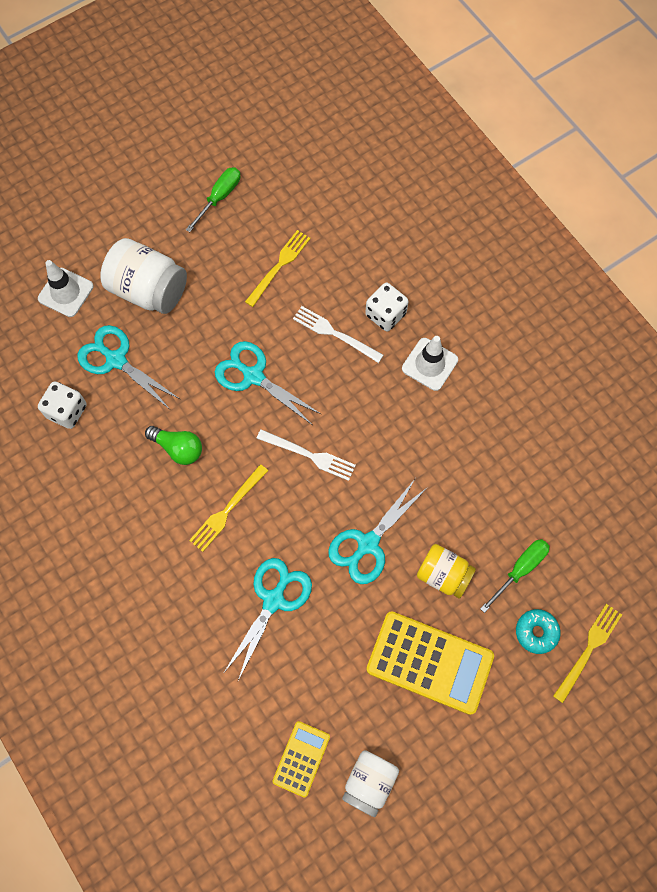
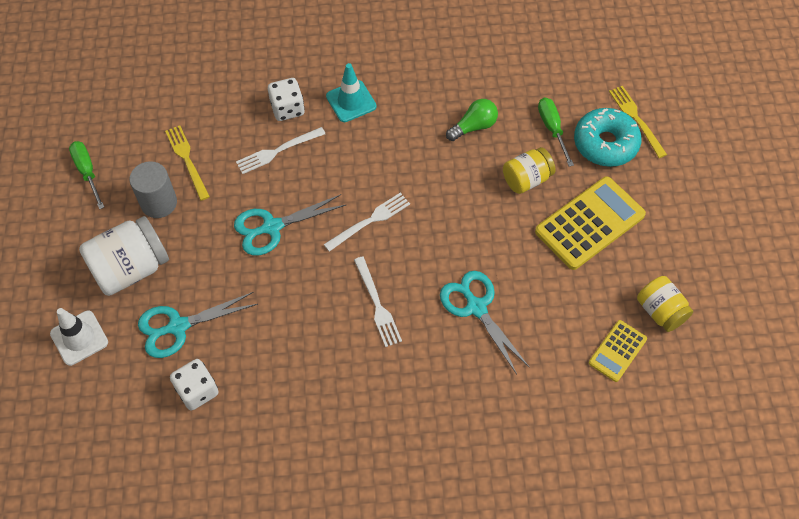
camera: 60 degrees left, 10 degrees down
(178, 448) = (296, 316): green light bulb -> green light bulb (473, 126)
(223, 271) = (159, 203): none -> grey cylinder
(227, 510) = (377, 304): yellow fork -> white fork
(301, 758) = (617, 351): yellow calculator -> yellow calculator turned 105 degrees counterclockwise
(368, 544) = (470, 217): turquoise scissors -> none
(369, 782) = (660, 311): white jar -> yellow jar
(429, 364) = (351, 101): white traffic cone -> turquoise traffic cone
(536, 632) = (605, 143): turquoise donut -> turquoise donut, size x1.77

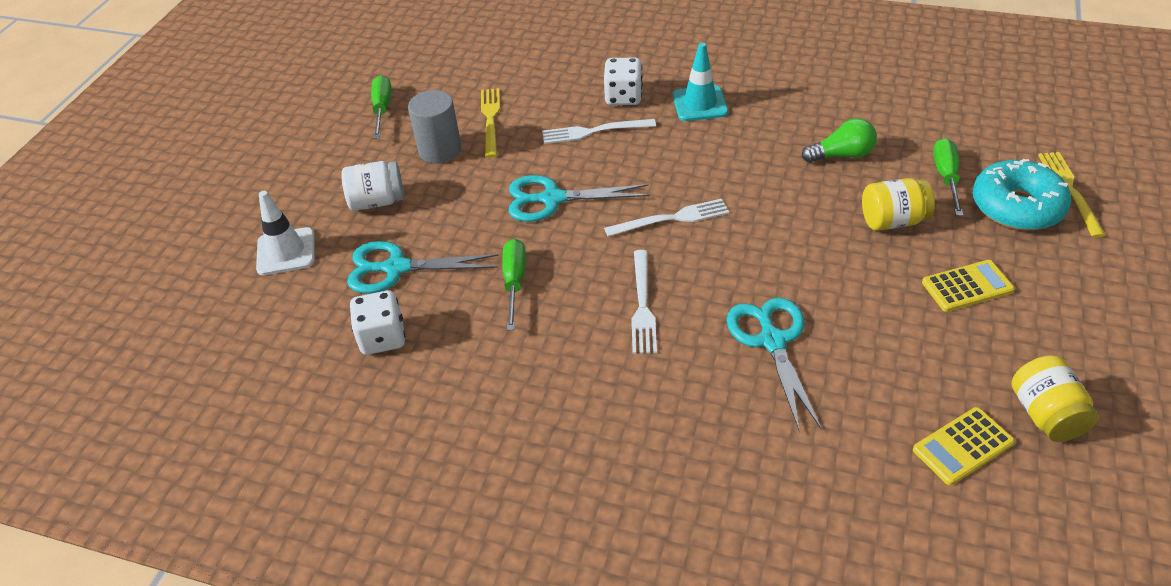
camera: 25 degrees right, 15 degrees down
(131, 268) = (377, 201): white jar -> white jar, size x0.64
(275, 312) = (514, 282): none -> green screwdriver
(589, 223) = (967, 286): yellow calculator -> yellow calculator, size x0.55

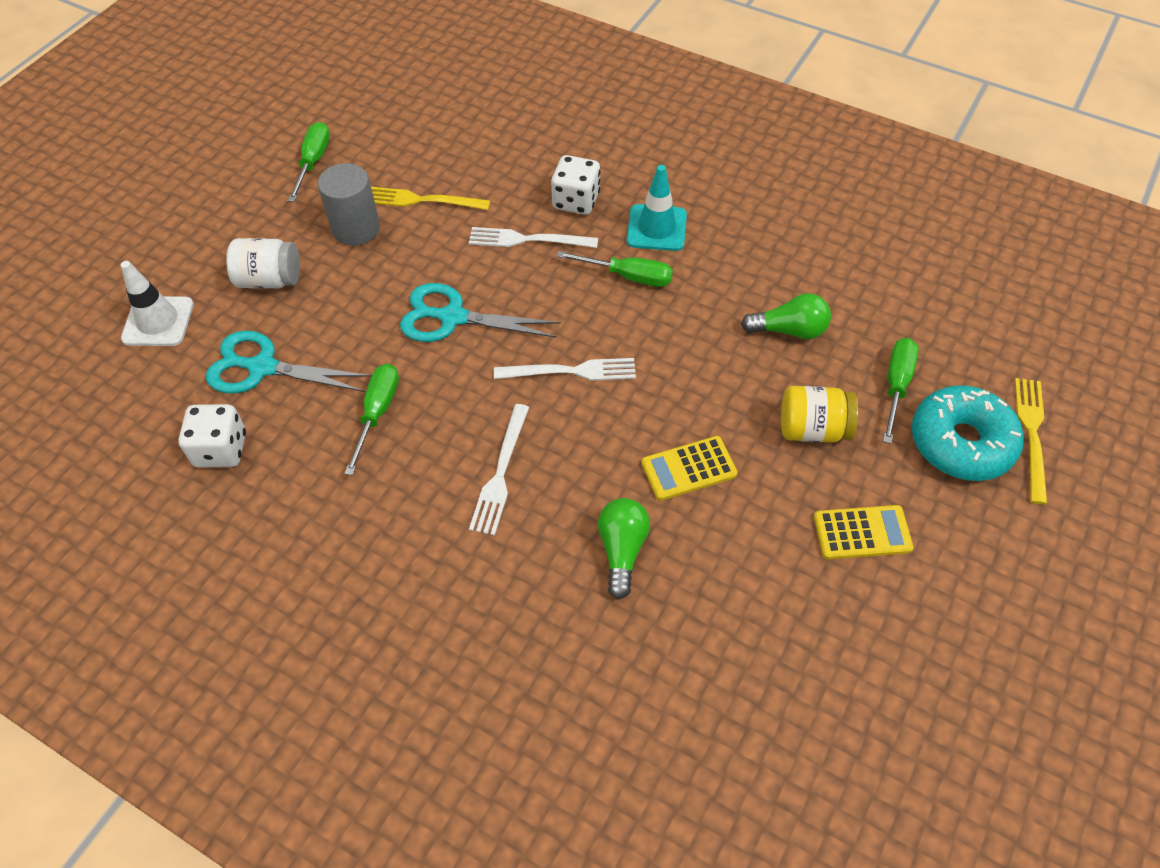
camera: 10 degrees right, 10 degrees up
(490, 119) = (422, 200): yellow fork -> yellow fork turned 90 degrees counterclockwise
(691, 142) = (628, 276): none -> green screwdriver
(772, 341) = (622, 550): turquoise scissors -> green light bulb
(962, 446) = (776, 730): yellow calculator -> yellow calculator (688, 468)
(1045, 415) = (883, 714): yellow jar -> none

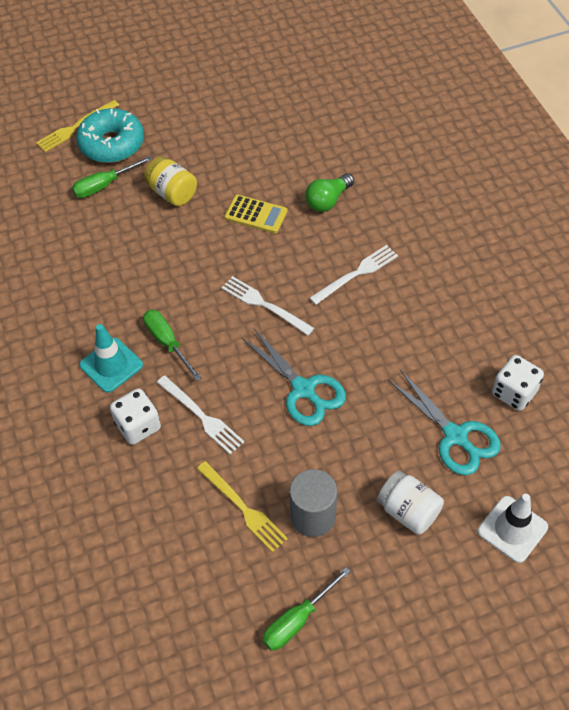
camera: 140 degrees left, 0 degrees up
(377, 413) = (401, 354): green screwdriver -> none
(789, 330) = (118, 247): green light bulb -> none
(862, 533) = (208, 140): yellow calculator -> none

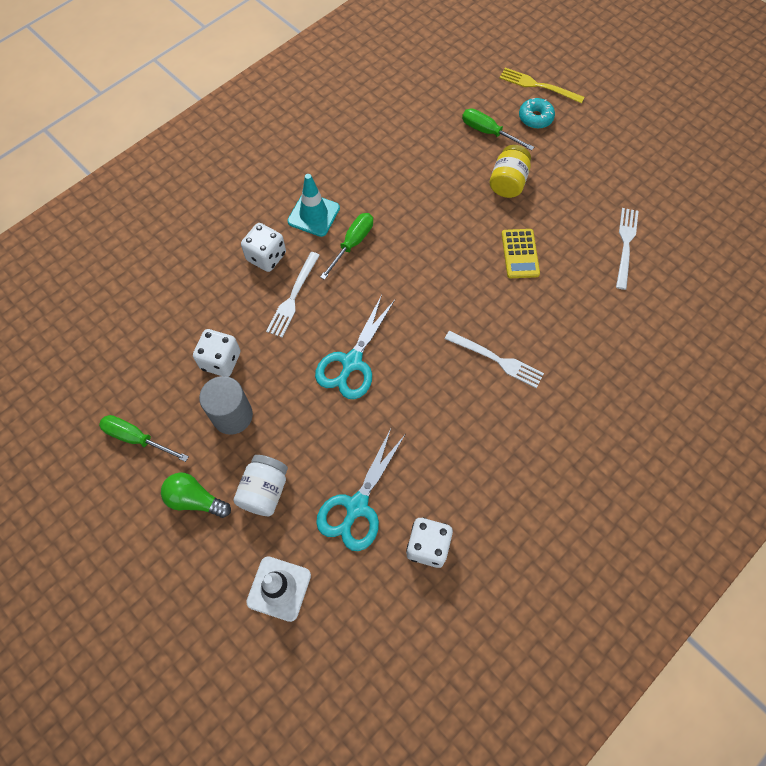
camera: 65 degrees right, 10 degrees up
(112, 144) = (535, 118): turquoise donut -> turquoise donut, size x0.57
(243, 508) = (221, 360): yellow fork -> white dice
(264, 305) = (425, 299): white fork -> white fork (625, 245)
(328, 200) = (569, 305): green light bulb -> green light bulb (195, 499)

